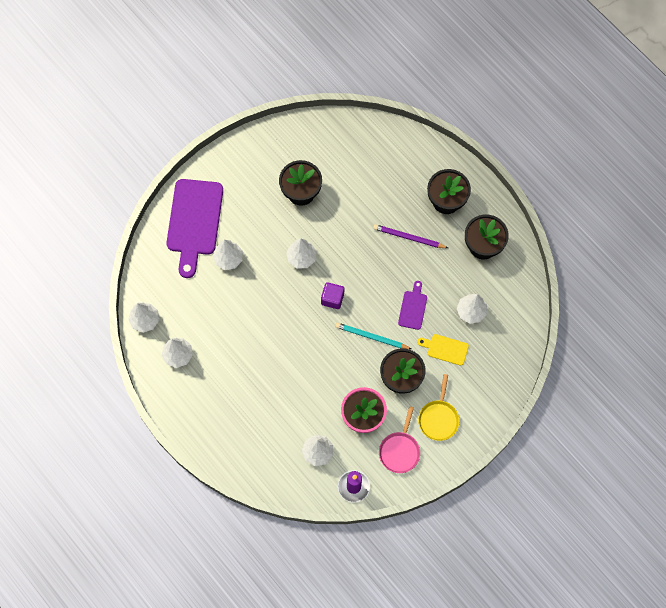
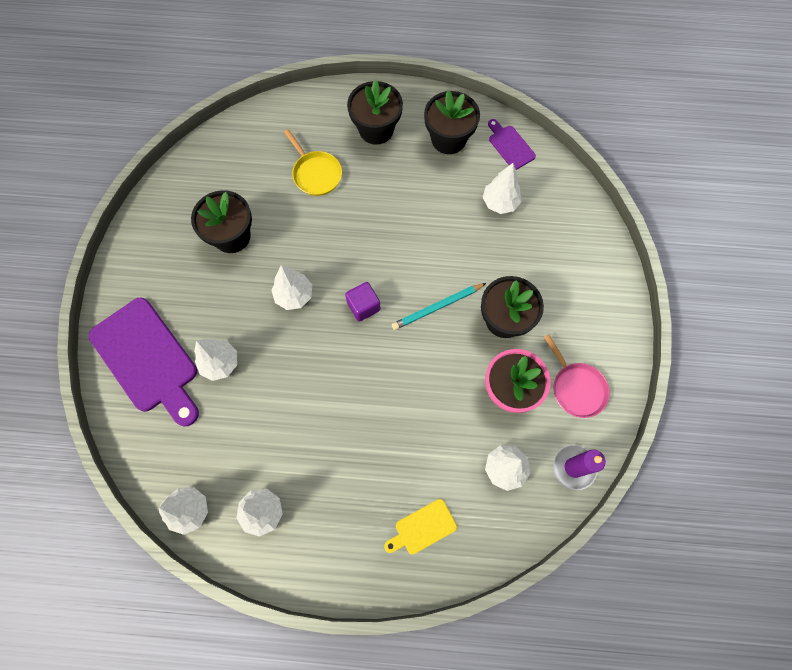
camera: 45 degrees left, 0 degrees up
(409, 238) = (376, 189): purple pencil -> none
(413, 308) = (446, 246): purple cutting board -> purple cutting board (510, 146)
(438, 418) = (576, 323): yellow pan -> yellow pan (316, 174)
(445, 349) = (514, 255): yellow cutting board -> yellow cutting board (423, 528)

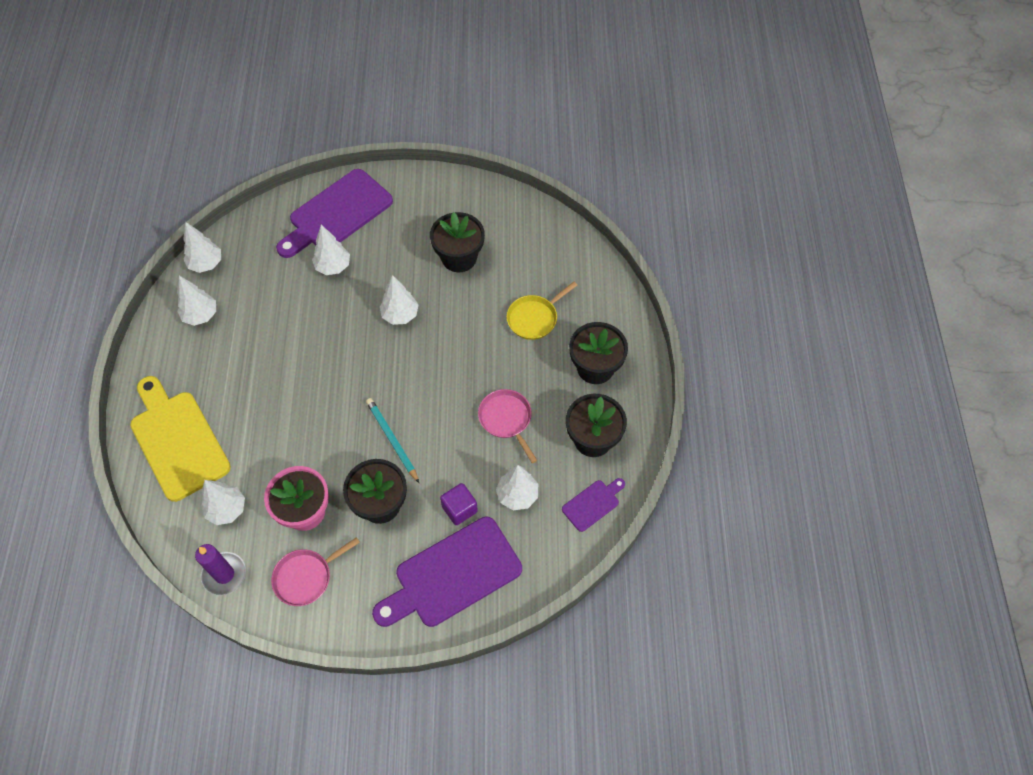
camera: 85 degrees right, 10 degrees down
(363, 306) = (391, 374): purple cube -> purple cube (459, 509)
(423, 206) = (506, 419): none -> pink pan
(423, 528) = (177, 441): yellow cutting board -> yellow cutting board, size x2.11
(574, 260) = (453, 575): none -> purple cutting board

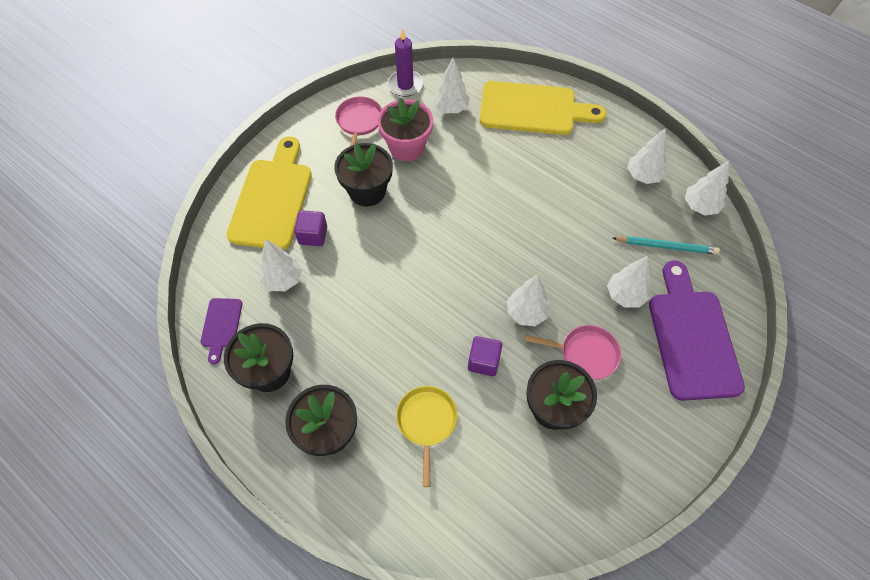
camera: 130 degrees right, 0 degrees up
(392, 440) = (411, 230): turquoise pencil -> turquoise pencil (666, 246)
(453, 575) = (272, 199): purple cutting board -> yellow cutting board
(462, 315) = (483, 361): none -> purple cube
(506, 419) = (350, 320): pink pan -> pink pan (585, 354)

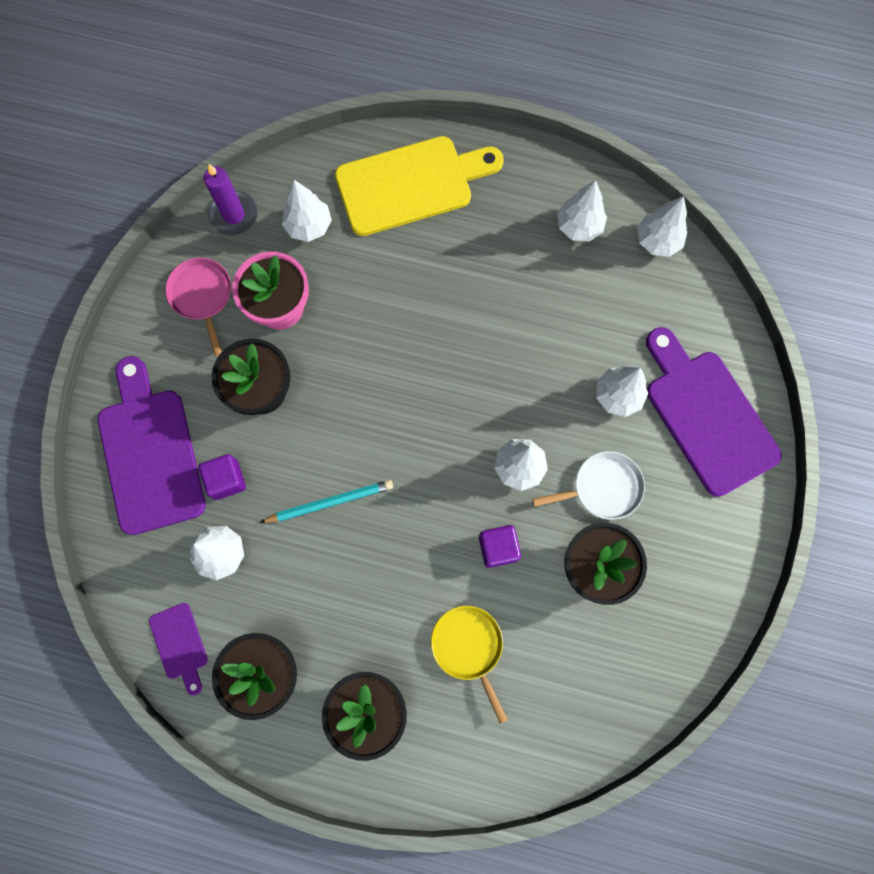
camera: 25 degrees left, 15 degrees up
(272, 199) = (150, 453): yellow cutting board -> purple cutting board
(585, 354) = (602, 488): pink pan -> white pan
(666, 246) = (639, 311): turquoise pencil -> turquoise pencil (330, 502)

